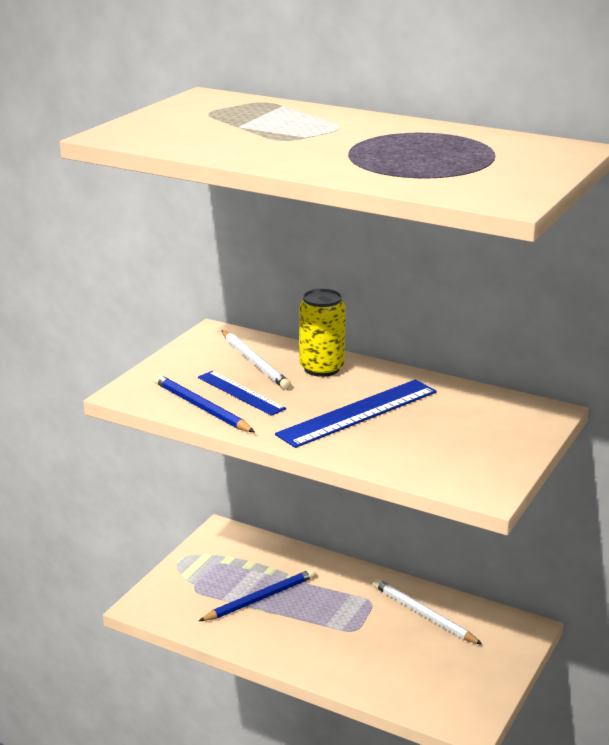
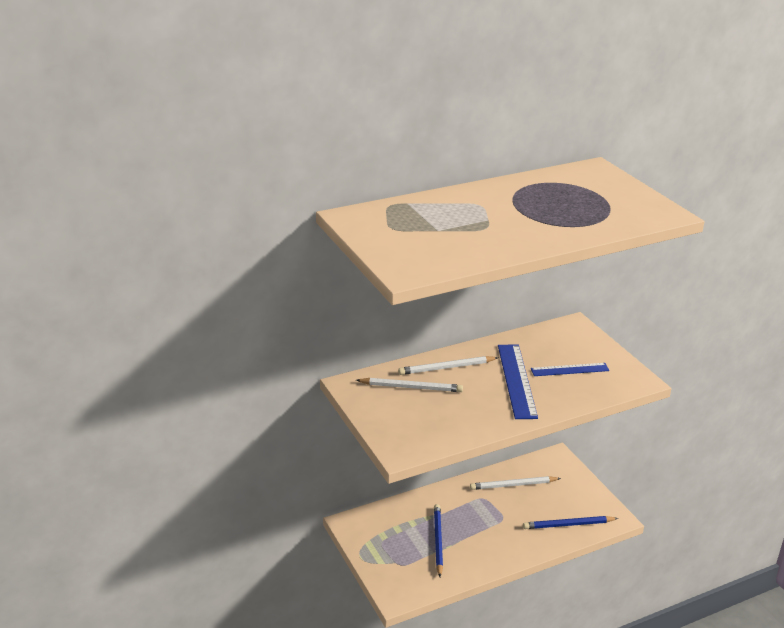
camera: 55 degrees left, 5 degrees up
(201, 408) = (452, 431): blue pencil -> blue pencil (568, 525)
(241, 393) = (447, 409): blue ruler -> blue ruler (569, 369)
(321, 368) = (446, 368): yellow can -> white pencil

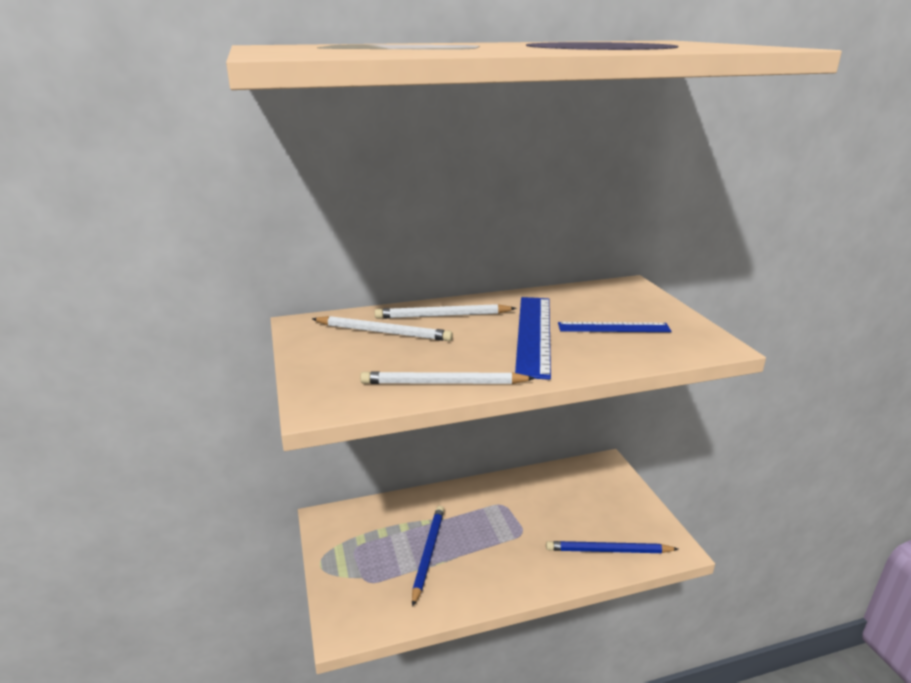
camera: 10 degrees right, 5 degrees down
(513, 485) = (545, 492): white pencil -> white pencil (443, 383)

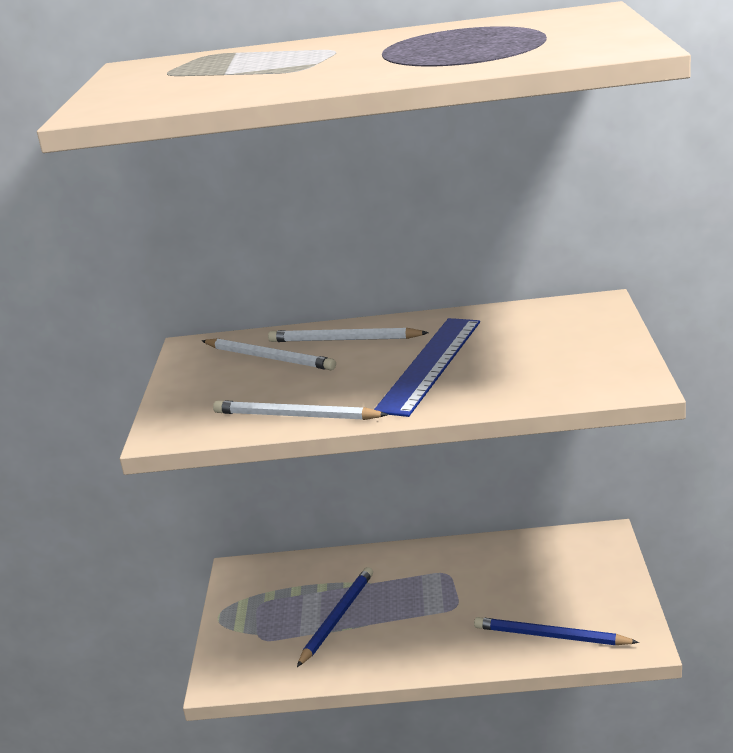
camera: 20 degrees right, 0 degrees up
(613, 327) = (529, 359): blue ruler -> none

